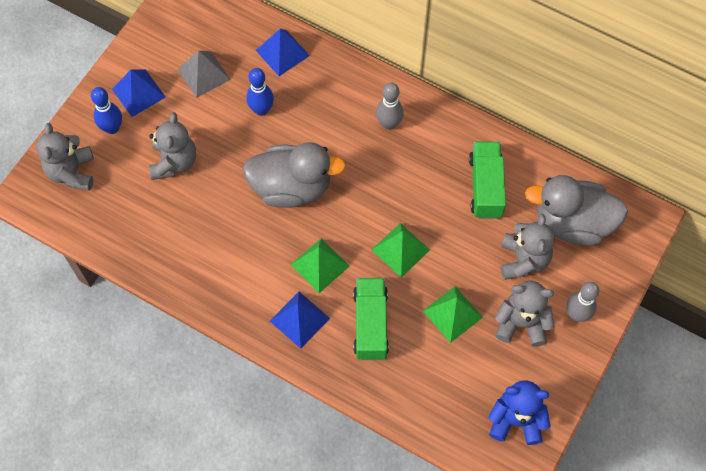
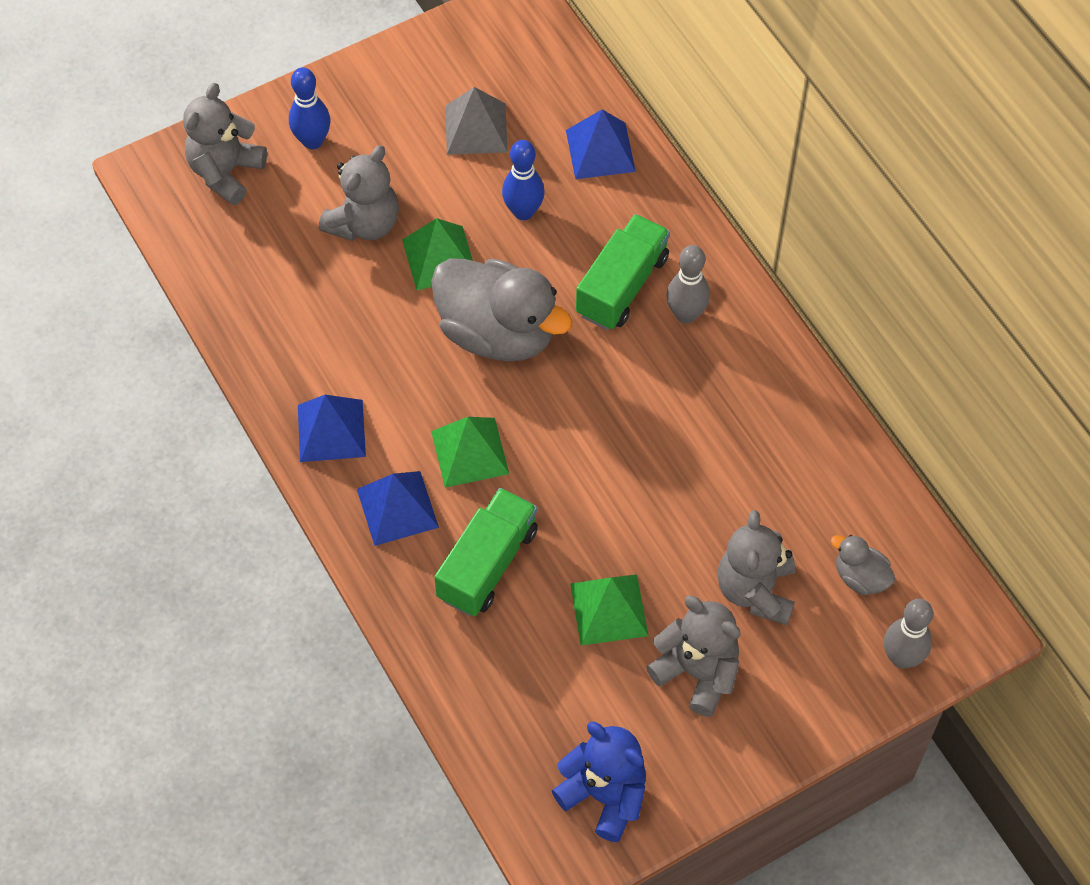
camera: 30 degrees right, 5 degrees down
(138, 93) = (375, 112): blue pyramid -> blue pyramid (331, 430)
(400, 249) = (592, 488): green pyramid -> green pyramid (439, 257)
(485, 187) = (767, 466): green truck -> green truck (622, 286)
(523, 260) = (755, 590): grey teddy bear -> grey teddy bear turned 150 degrees clockwise
(572, 223) = (860, 577): grey duck -> grey duck, size x0.45
(576, 314) = (784, 702): grey bowling pin -> grey bowling pin (902, 657)

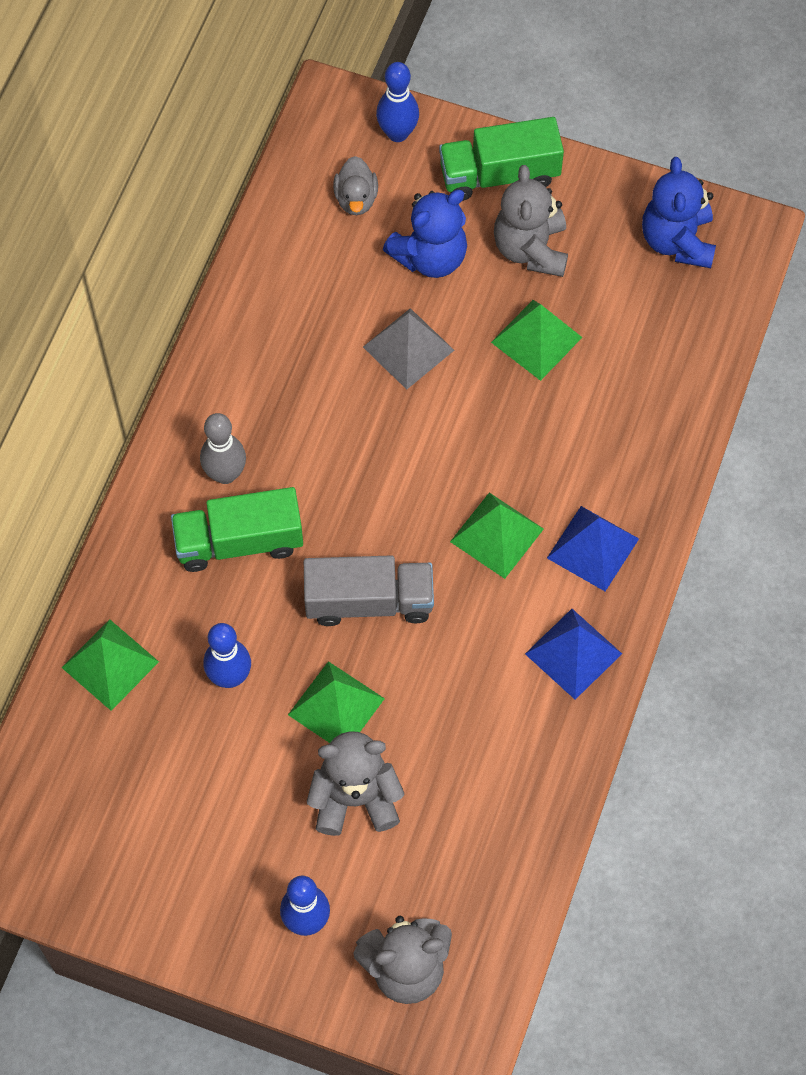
camera: 130 degrees left, 5 degrees up
(476, 128) = (172, 788): grey pyramid -> grey pyramid (408, 348)
(487, 564) = (578, 447): green truck -> green truck (499, 174)
(497, 332) = (369, 601): grey duck -> grey truck
(600, 150) = (110, 664): blue pyramid -> green pyramid
(755, 590) = (430, 257): grey teddy bear -> blue teddy bear
(902, 657) = (397, 133): grey bowling pin -> blue bowling pin

